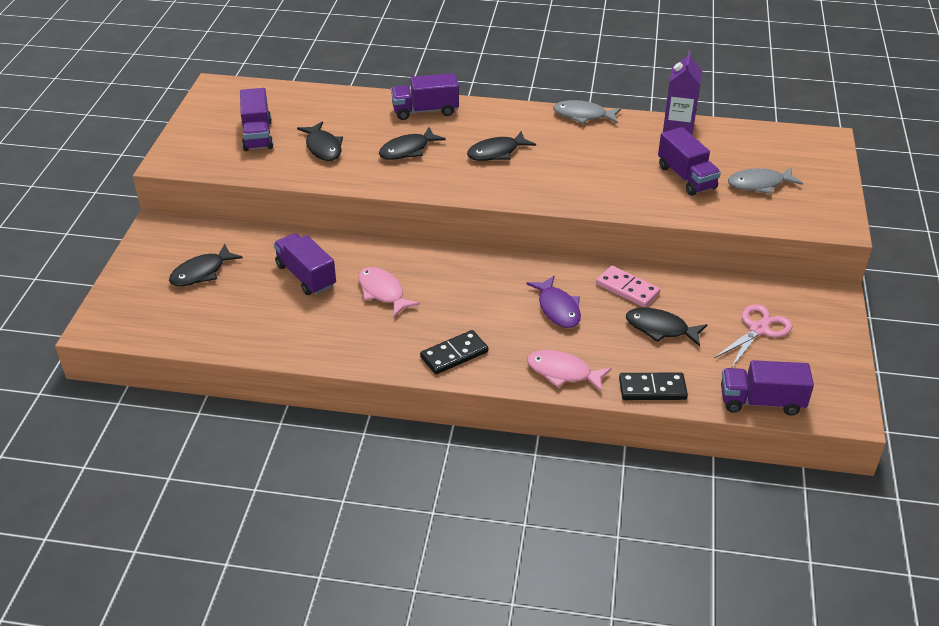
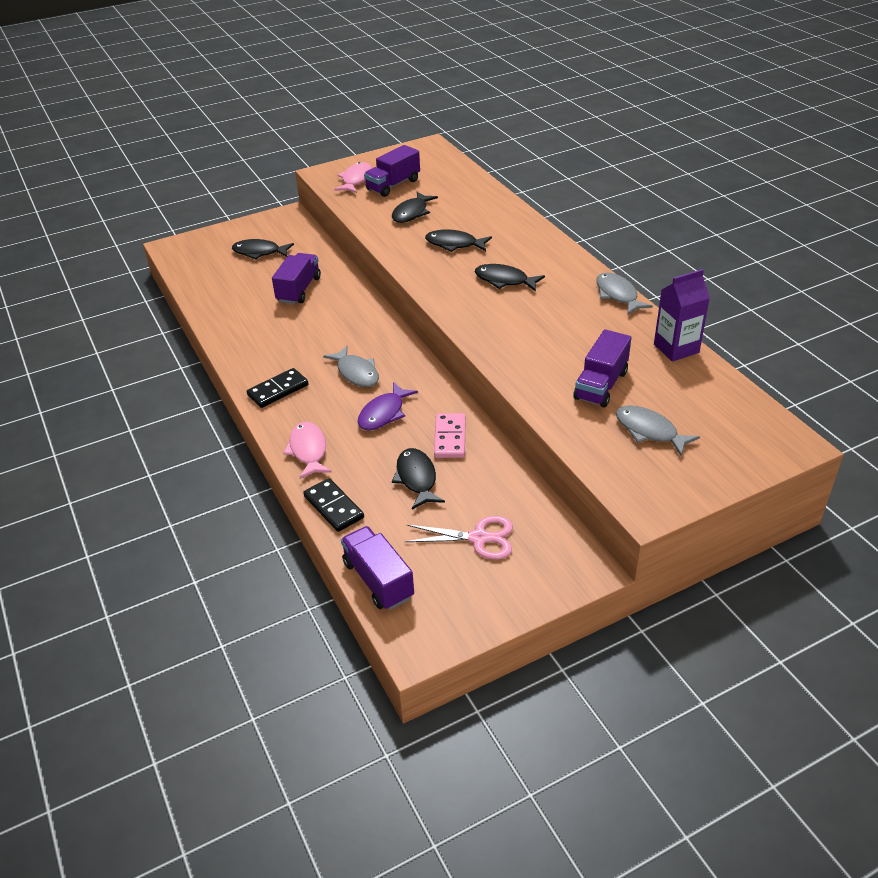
camera: 55 degrees right, 0 degrees up
(383, 292) = (315, 327): pink fish -> pink fish (356, 180)
(425, 111) = (516, 227): purple truck -> none
(454, 355) = (278, 390): black domino -> black domino turned 60 degrees counterclockwise
(482, 298) = (356, 373): none -> grey fish

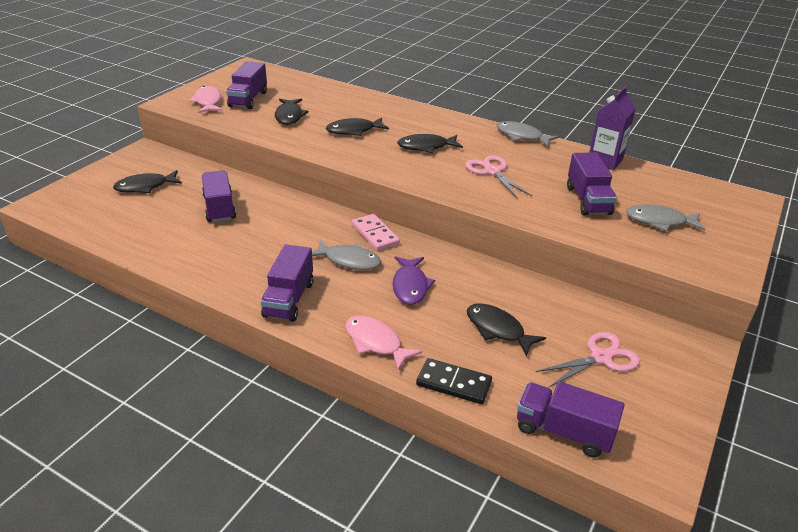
camera: 35 degrees left, 5 degrees down
(278, 390) = (289, 299): black domino -> purple truck
(450, 438) = (487, 286): pink domino -> pink domino (375, 234)
(540, 325) = (492, 171): none -> pink scissors

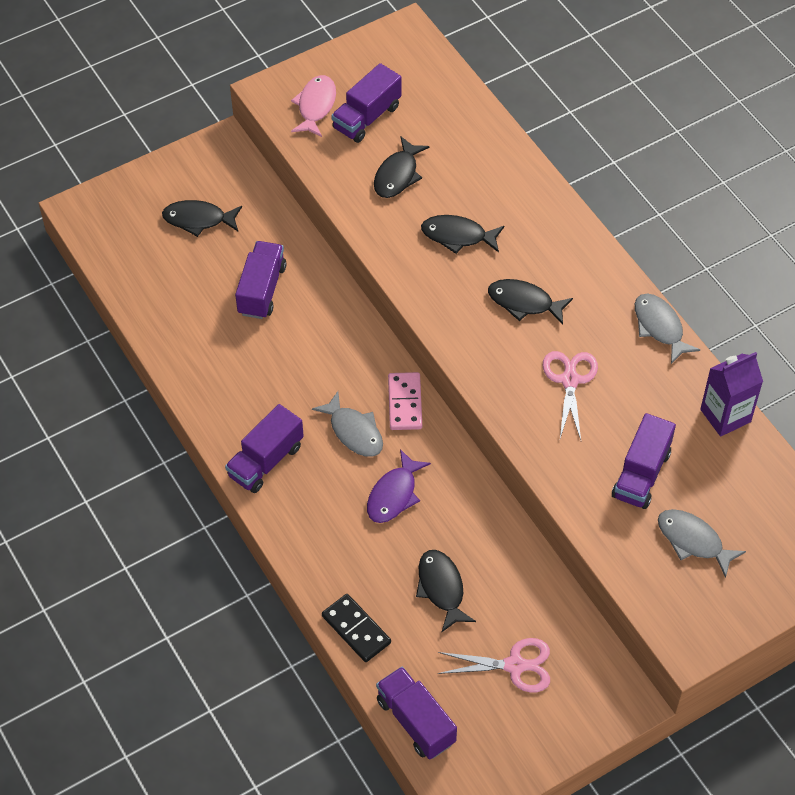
camera: 30 degrees right, 20 degrees up
(376, 342) = (316, 551): pink fish -> none

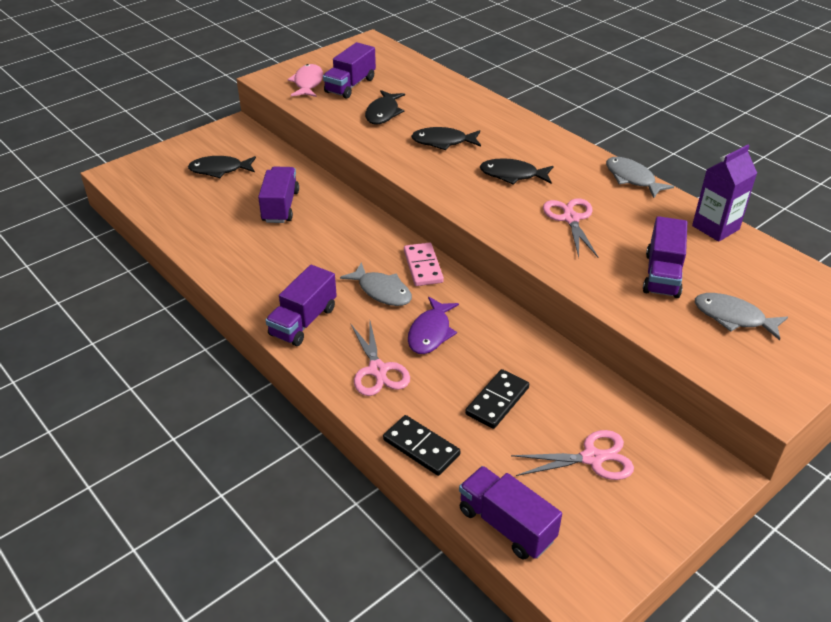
camera: 10 degrees left, 15 degrees down
(331, 534) = (377, 370): none -> pink scissors
(441, 588) = (497, 401): black fish -> black domino

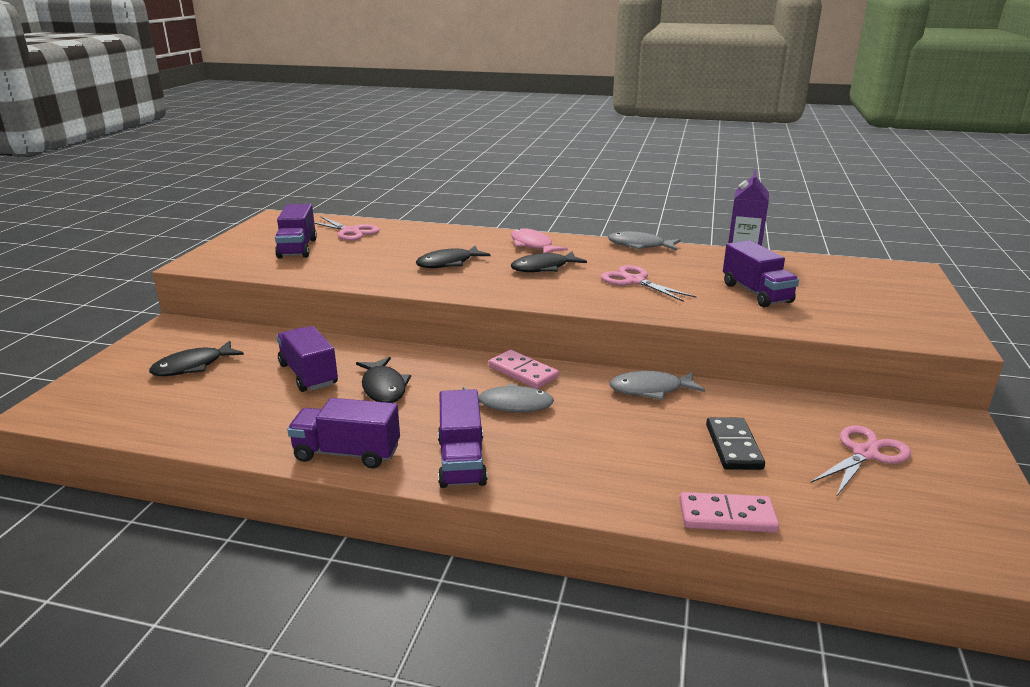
camera: 35 degrees left, 15 degrees down
(308, 83) = (247, 257): pink fish -> pink fish (533, 245)
(377, 370) = (595, 470): pink scissors -> pink scissors (350, 232)
(383, 113) = (360, 259): black fish -> black fish (383, 387)
(421, 447) = (727, 516): black domino -> pink domino
(431, 332) = (601, 419): purple fish -> none
(506, 525) = (888, 542): purple truck -> purple truck (347, 453)
(733, 317) = (843, 301): grey fish -> grey fish (650, 390)

